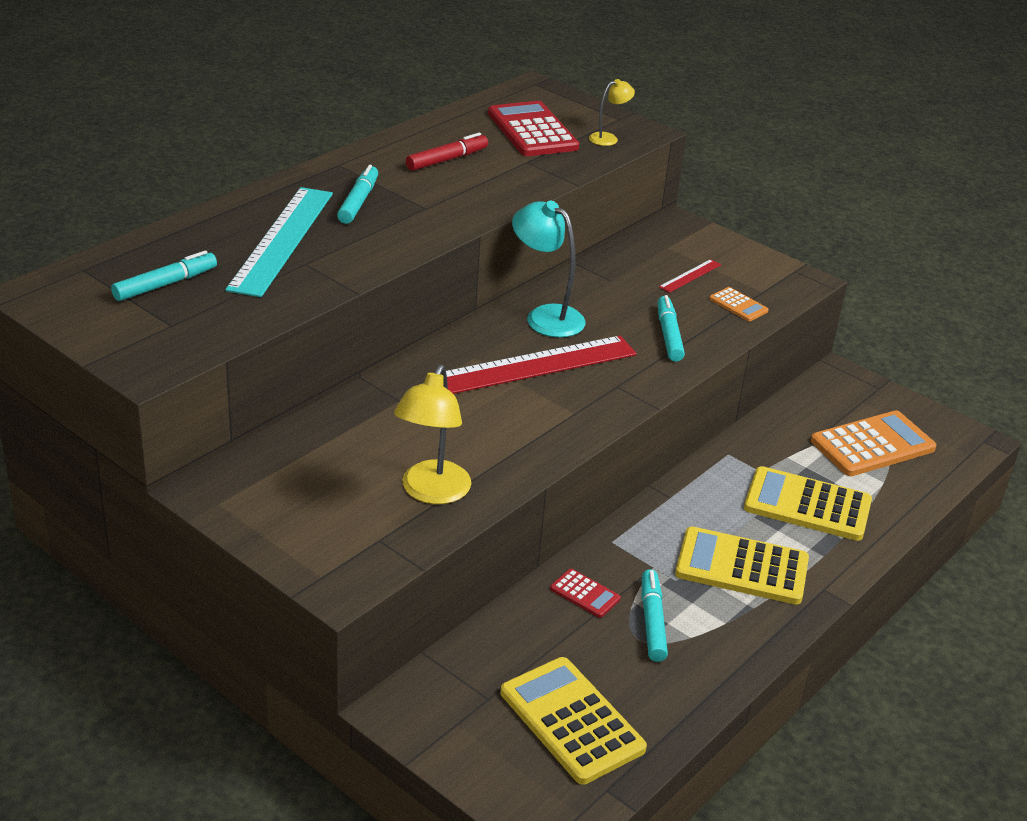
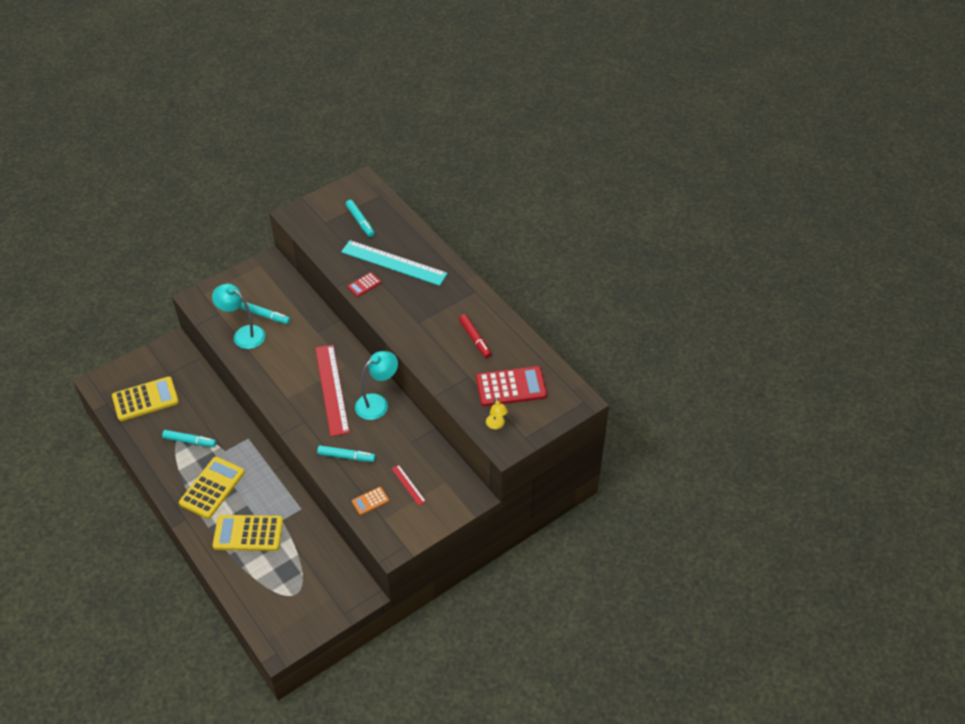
camera: 105 degrees right, 15 degrees up
(358, 202) = (429, 295): turquoise marker -> turquoise marker (265, 316)
(431, 492) = (243, 334): yellow lamp -> turquoise lamp
(585, 594) = (216, 419): red calculator -> red calculator (364, 285)
(807, 505) = (248, 533): yellow calculator -> yellow calculator turned 120 degrees counterclockwise
(872, 445) = (289, 587): orange calculator -> none

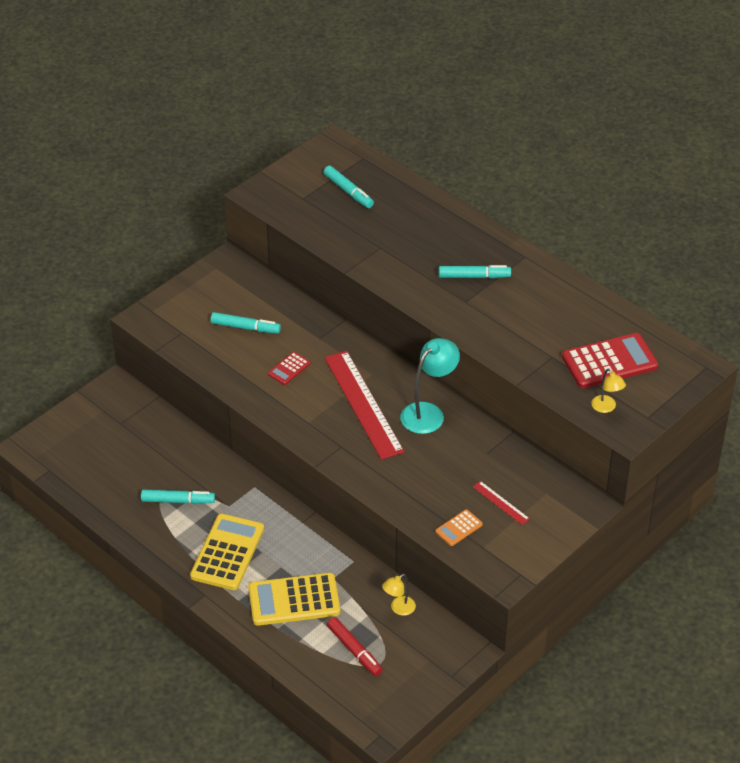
camera: 10 degrees left, 5 degrees down
(145, 399) = (100, 458): yellow calculator -> none
(243, 334) = (223, 353): turquoise lamp -> none
(322, 552) = (399, 608): none -> yellow lamp
(346, 456) = (409, 480): turquoise marker -> turquoise marker (473, 276)
(364, 285) = (380, 266): red calculator -> red calculator (289, 368)
(394, 262) = (409, 235): turquoise ruler -> none
(475, 339) = (545, 312): red marker -> red marker (354, 650)

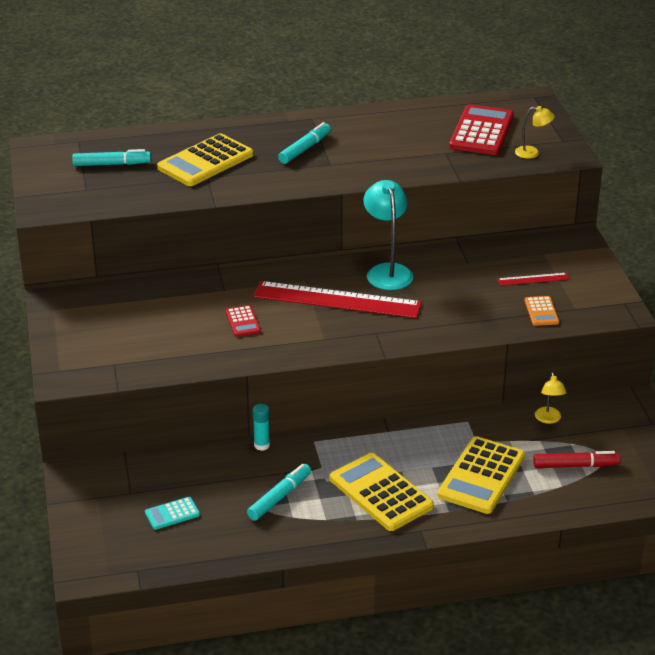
camera: 55 degrees left, 10 degrees down
(116, 456) = (172, 514): none -> turquoise calculator
(225, 461) = (261, 445): none -> turquoise glue stick
(245, 327) = (156, 324): turquoise marker -> none
(401, 235) = (205, 161): none -> yellow calculator

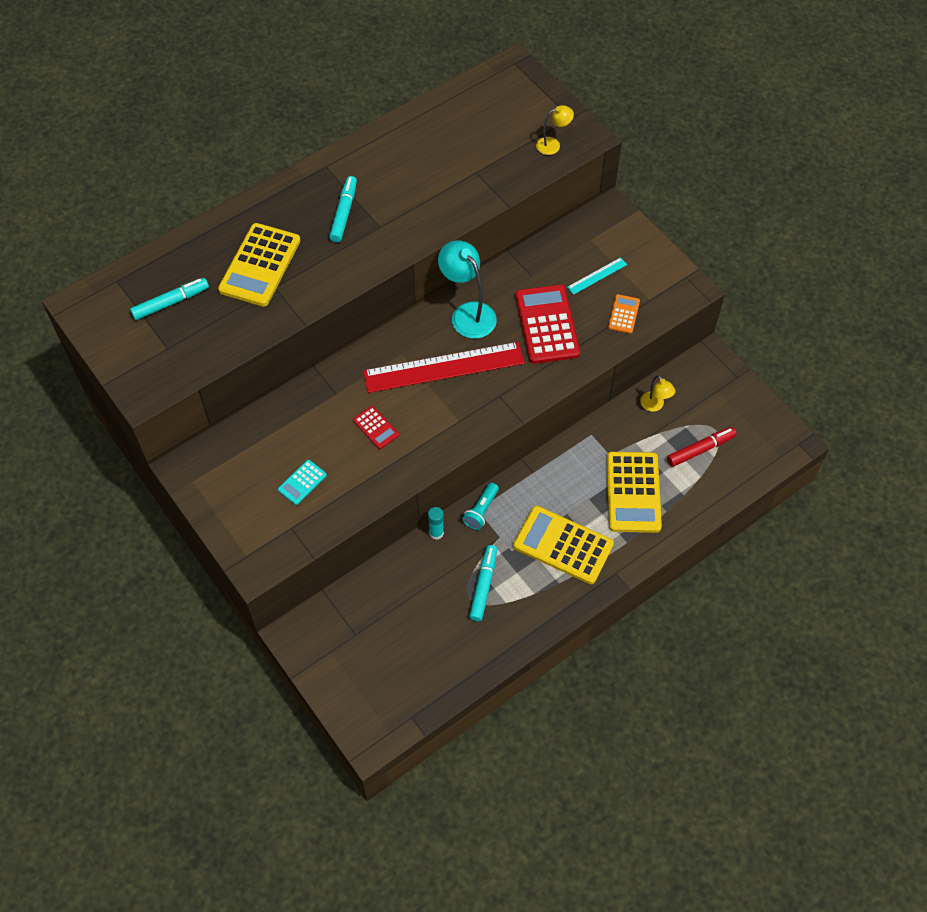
camera: 25 degrees left, 25 degrees up
(172, 514) = (404, 642): turquoise calculator -> turquoise calculator (302, 482)
(317, 443) = (481, 511): none -> turquoise flashlight
(482, 131) = (493, 130): red calculator -> red calculator (547, 325)
(533, 279) = (597, 276): red ruler -> turquoise ruler
(541, 311) = (624, 314): orange calculator -> orange calculator turned 135 degrees counterclockwise

